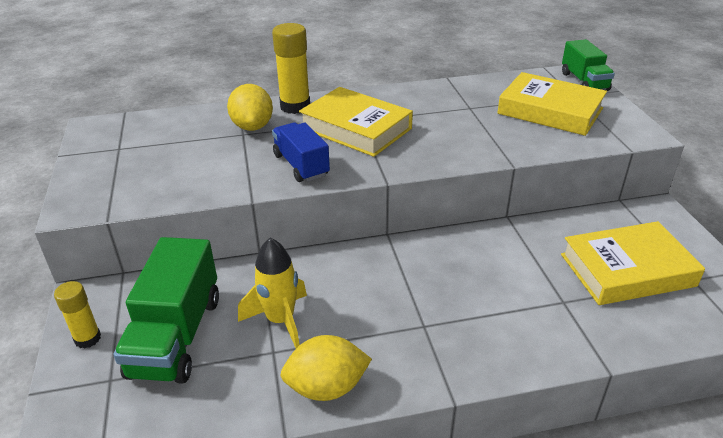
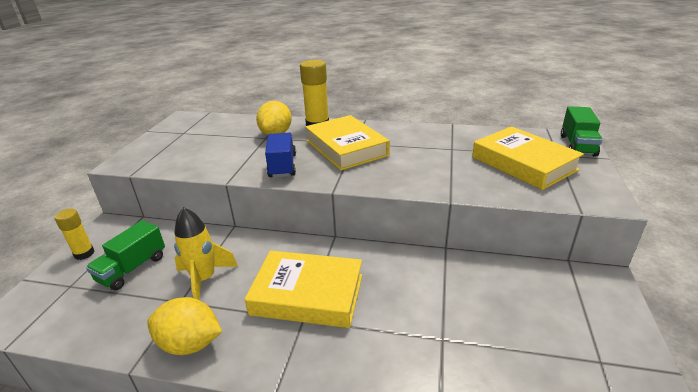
camera: 25 degrees right, 5 degrees down
(176, 336) = (132, 268): green truck -> green truck, size x0.64
(627, 270) = (530, 329): yellow book -> yellow book (307, 294)

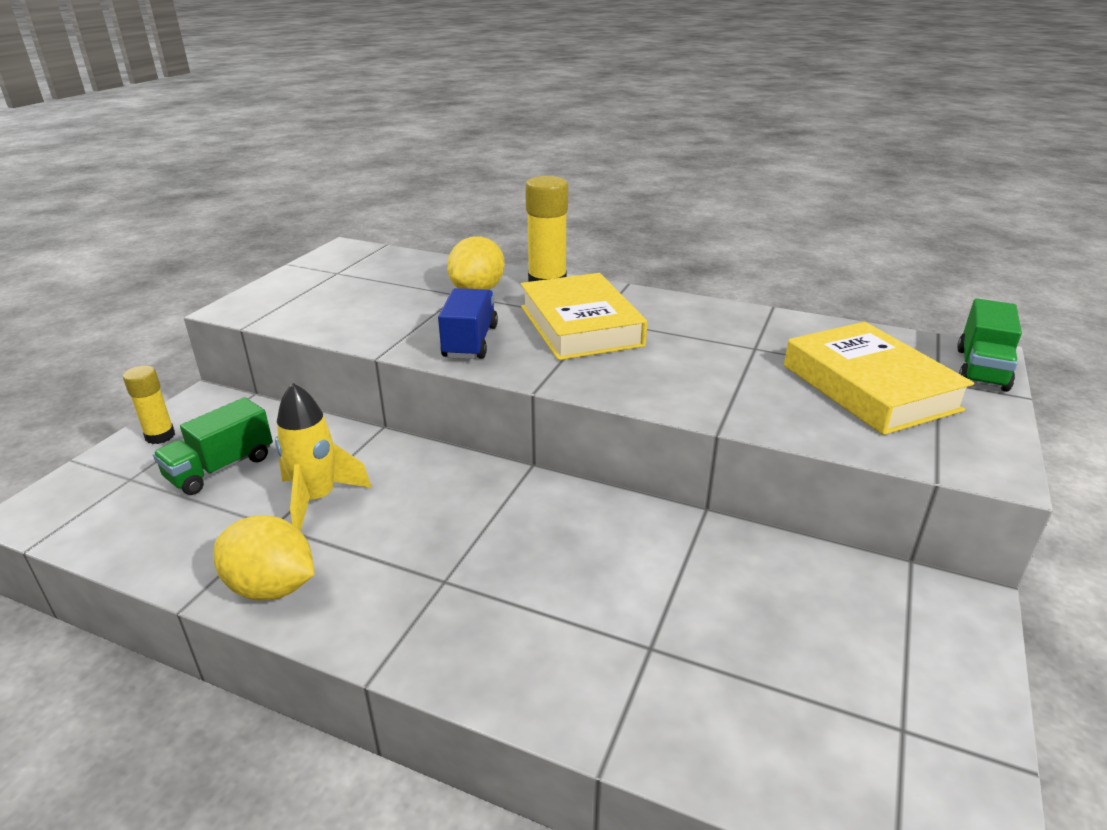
camera: 10 degrees right, 0 degrees up
(307, 294) = (462, 546): yellow book -> none

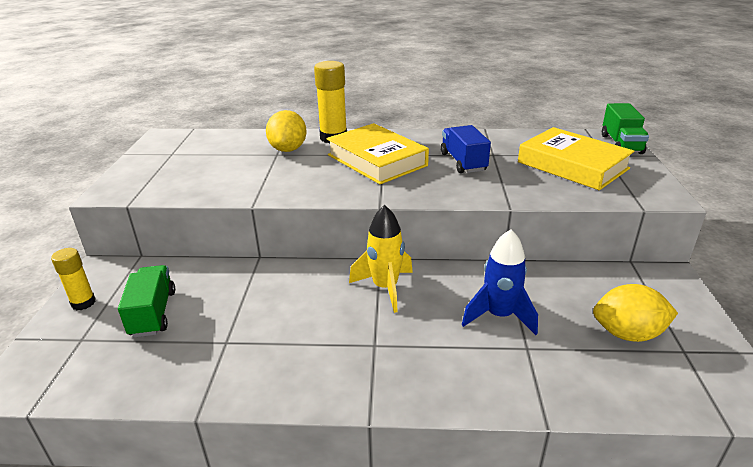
camera: 20 degrees left, 0 degrees up
(221, 468) = (153, 313): green truck -> green truck turned 150 degrees clockwise
(271, 587) = (256, 383): yellow lemon -> yellow lemon (627, 333)
(317, 499) = (246, 317): yellow rocket -> yellow rocket (385, 288)
(470, 342) = (311, 184): blue truck -> blue truck (463, 162)
(641, 589) = (499, 316): none -> blue rocket

